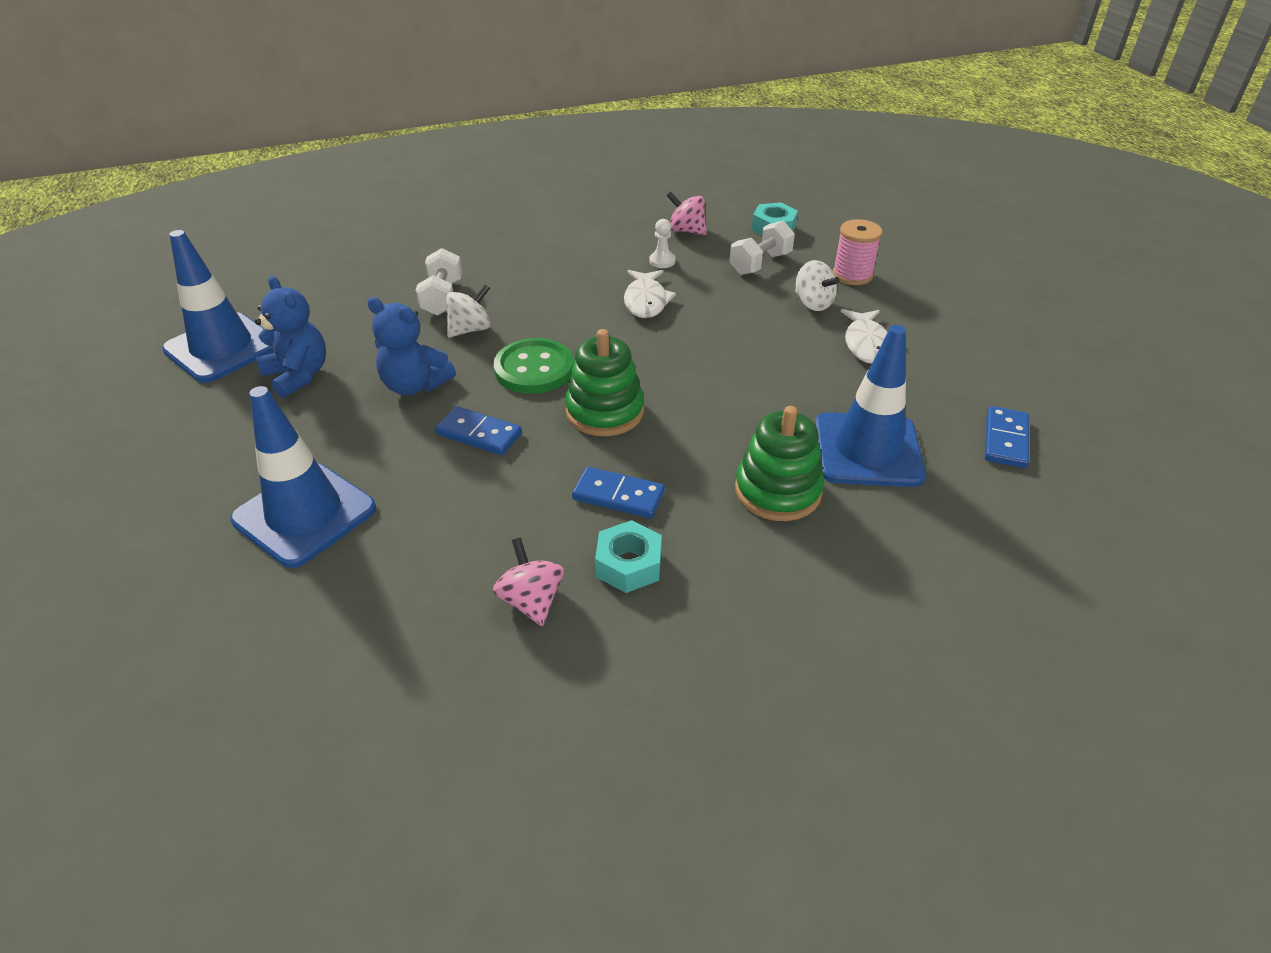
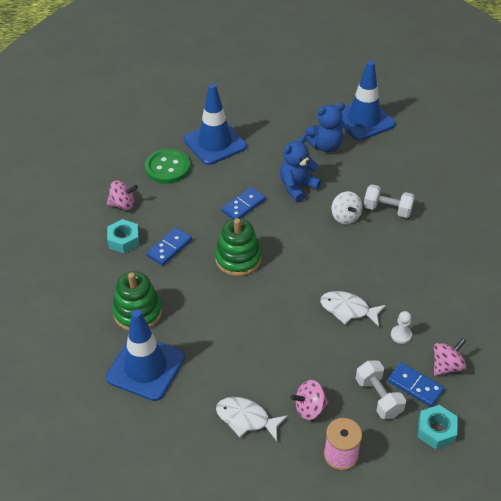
camera: 110 degrees right, 5 degrees up
(534, 369) = (292, 237): green button -> green button (167, 168)
(813, 303) = (309, 408): white spinning top -> pink spinning top
(1005, 440) = (116, 446): blue domino -> blue domino (415, 386)

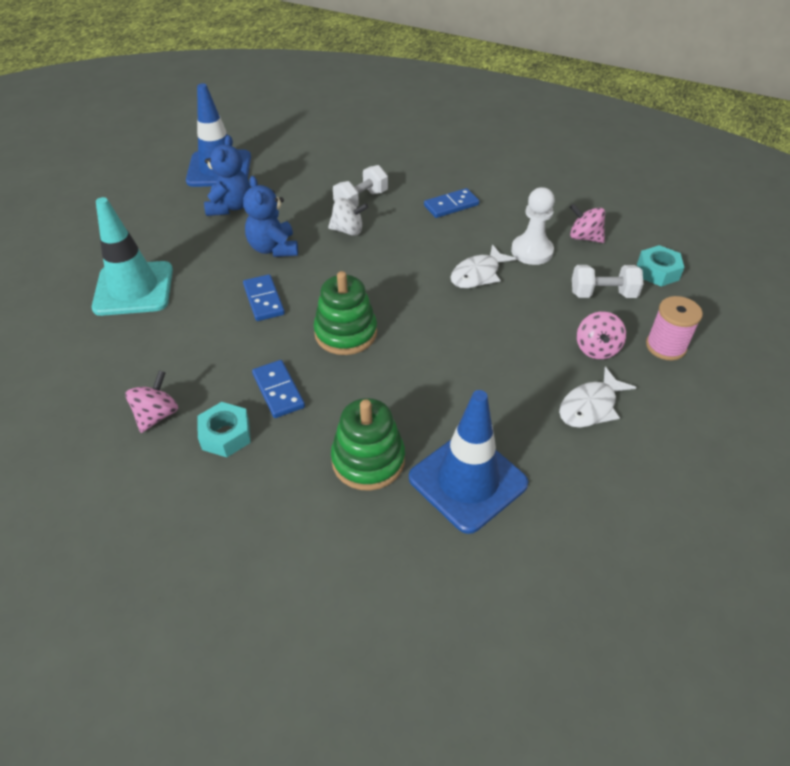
camera: 65 degrees left, 0 degrees up
(167, 168) = (132, 346): green button -> none
(215, 143) = (134, 289): blue traffic cone -> turquoise traffic cone
(401, 335) = (532, 251): white pawn -> white pawn, size x1.79
(415, 386) = (599, 265): blue domino -> blue domino (451, 205)
(446, 366) = (584, 237): pink spinning top -> pink spinning top turned 45 degrees counterclockwise

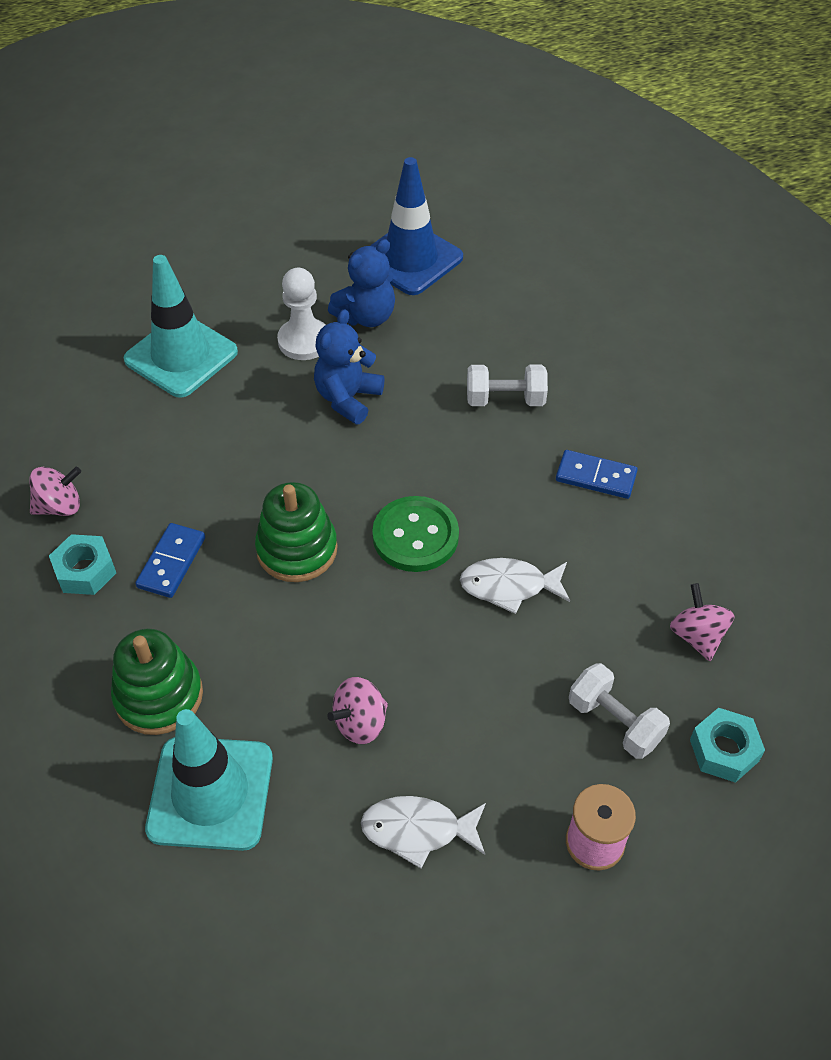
camera: 45 degrees right, 5 degrees up
(263, 300) = (270, 453): blue domino -> none
(348, 230) = (444, 429): white spinning top -> none
(401, 284) = (415, 536): none -> green button
(467, 481) = (210, 793): blue traffic cone -> turquoise traffic cone
(532, 251) = (608, 605): white pawn -> white pawn (304, 341)
(596, 349) = (514, 777): pink spinning top -> pink spinning top (360, 723)

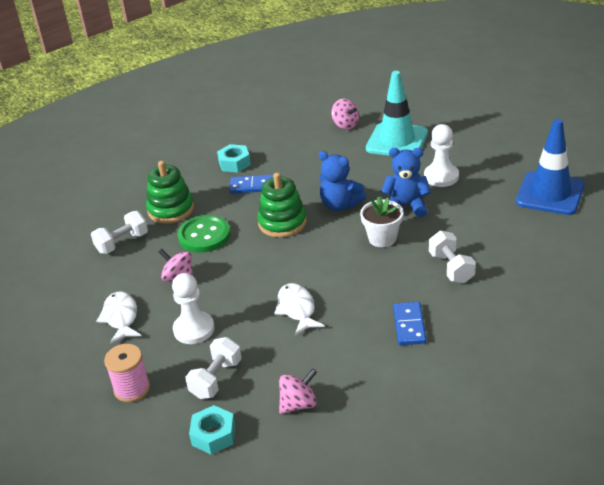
camera: 75 degrees right, 15 degrees down
(60, 506) = (270, 142): pink spinning top -> pink spinning top (345, 125)
(210, 793) = (122, 243): turquoise traffic cone -> white dumbbell
(366, 316) = (481, 192): blue teddy bear -> blue teddy bear (340, 205)
(404, 446) = (382, 238): none -> white flower pot
(415, 536) = (315, 262): green button -> green button (204, 235)
(494, 728) = (194, 329): none -> white pawn

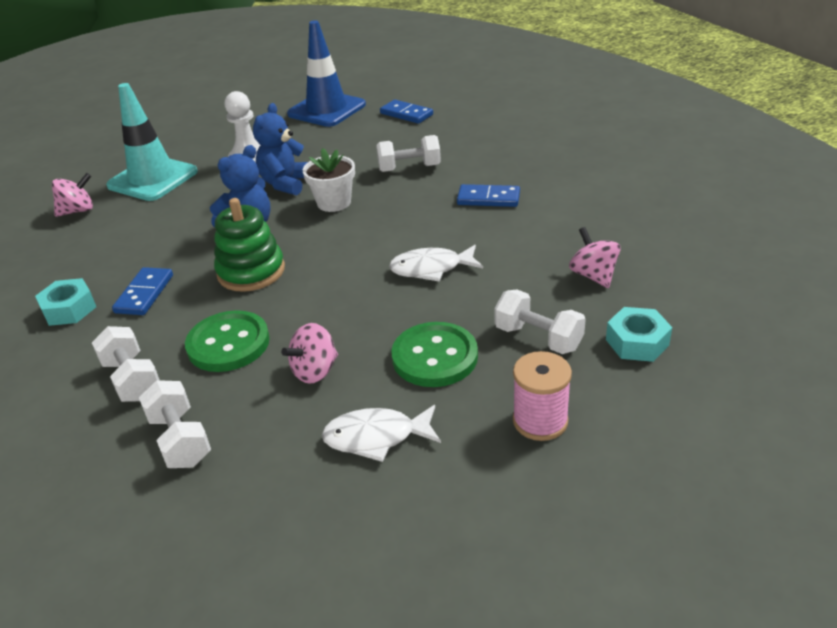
camera: 80 degrees left, 0 degrees up
(171, 209) = (132, 380): green stacking toy -> white dumbbell
(194, 329) = (435, 357): white pawn -> green button
(560, 245) = (406, 114): none -> blue domino

